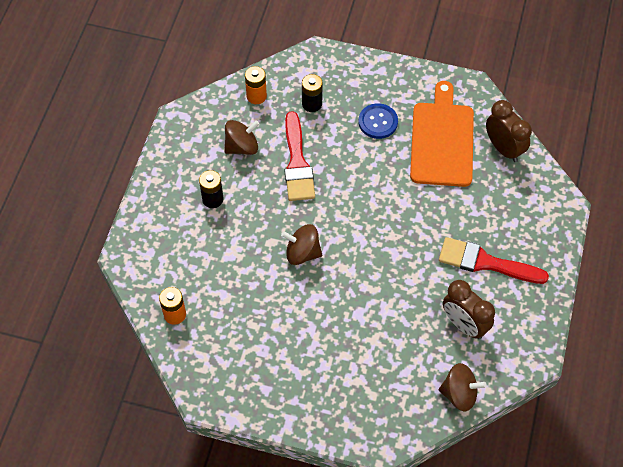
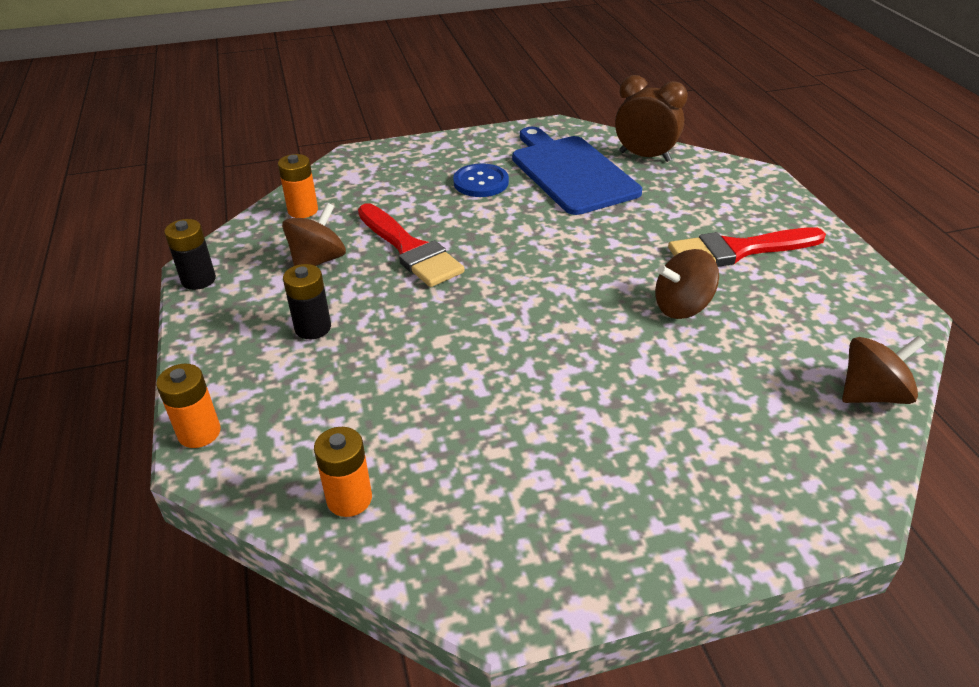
camera: 30 degrees left, 20 degrees down
(129, 241) = (199, 433): none -> orange battery
(302, 253) = (497, 333): brown spinning top -> brown spinning top (682, 307)
(312, 104) = (384, 194): black battery -> black battery (198, 280)
(442, 140) = (571, 172): orange cutting board -> blue cutting board
(464, 325) = (786, 318): brown clock -> none

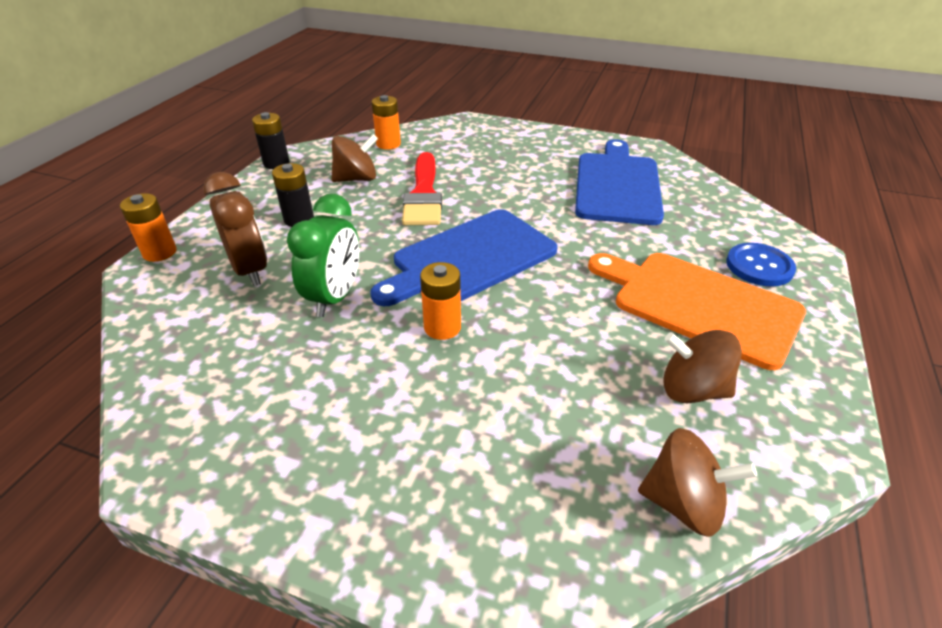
camera: 35 degrees right, 0 degrees up
(349, 499) = (176, 338): orange battery -> orange battery (442, 327)
(454, 383) = (335, 297): none -> green clock
(481, 182) = (533, 168): blue button -> blue button (759, 266)
(528, 292) = (469, 258): none -> blue cutting board
(644, 156) = (701, 195): brown clock -> brown clock (250, 270)
(682, 307) = (583, 327): brown spinning top -> brown spinning top (692, 389)
(738, 250) = (699, 304): red brush -> orange cutting board

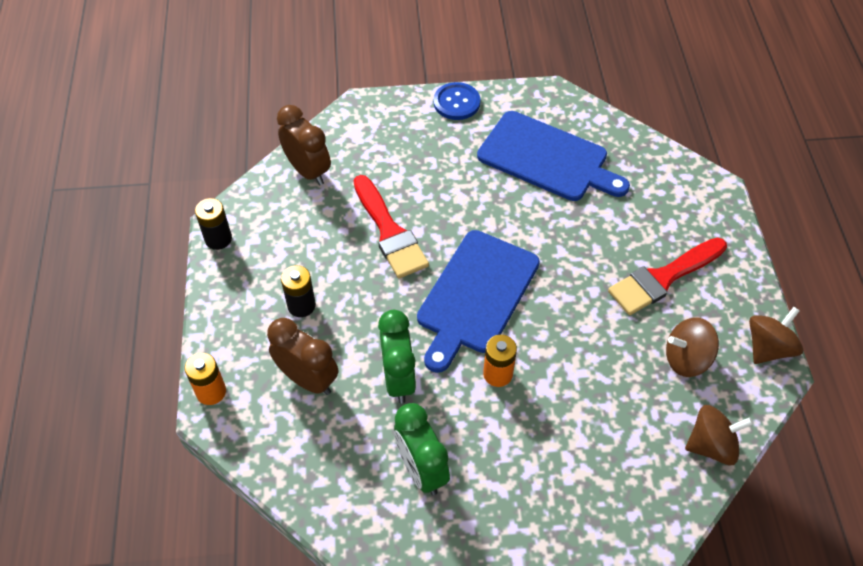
camera: 25 degrees left, 15 degrees up
(284, 384) = (421, 469): none -> green clock
(356, 179) = (313, 233): brown spinning top -> brown spinning top (768, 347)
(388, 144) = (308, 171): orange battery -> brown clock
(617, 185) = (547, 158): blue cutting board -> blue cutting board turned 135 degrees clockwise
(699, 304) = (663, 278): orange cutting board -> red brush
(759, 266) = (690, 220): blue button -> blue button (456, 102)

